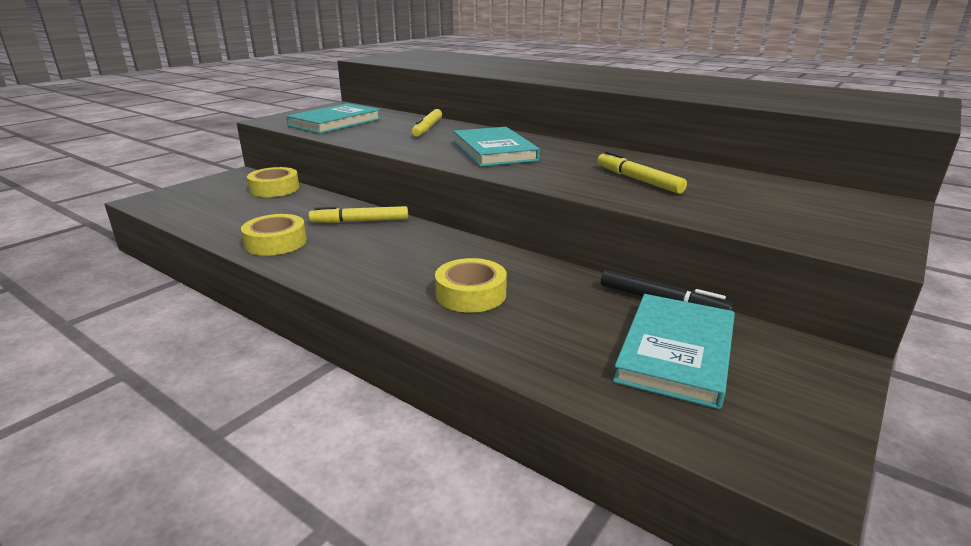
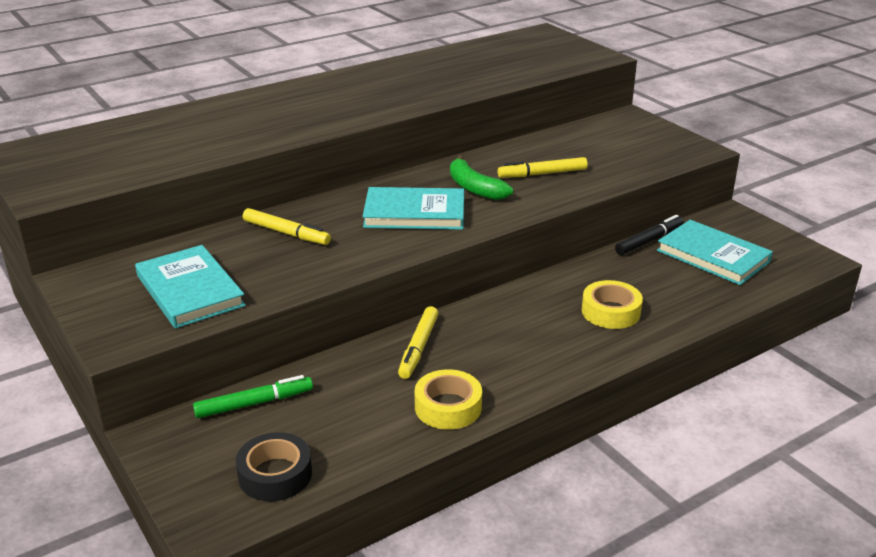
camera: 70 degrees left, 5 degrees up
(194, 206) = (275, 474): none -> black tape
(274, 189) = (254, 403): yellow tape -> green marker
(568, 161) = (474, 188): none -> green banana

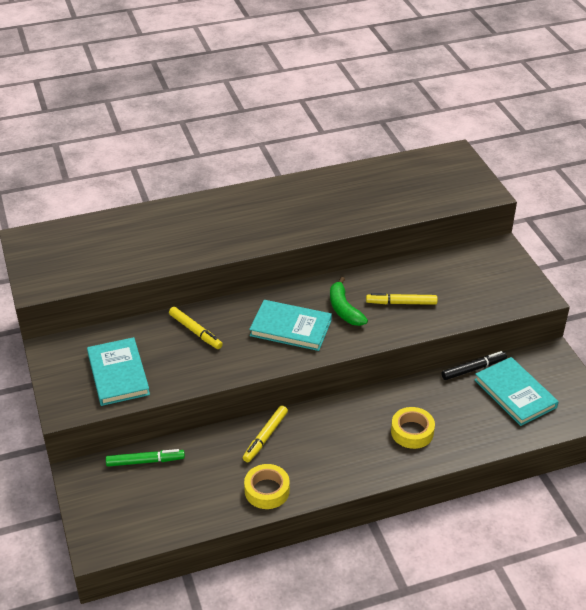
camera: 15 degrees right, 10 degrees up
(275, 474) = (143, 519): black tape -> none

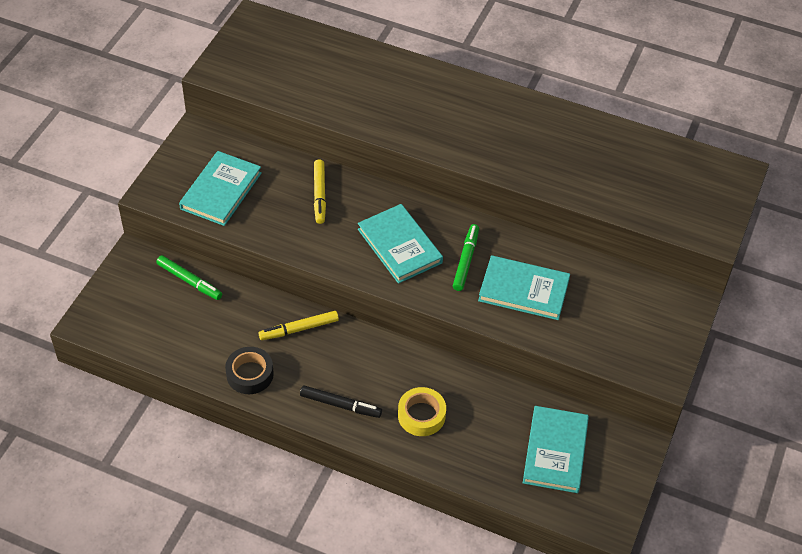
camera: 40 degrees right, 10 degrees up
(267, 490) = (250, 374): yellow tape -> black tape
(344, 309) = (465, 261): green banana -> green marker
(401, 303) = (523, 290): yellow marker -> turquoise book
(473, 369) = (545, 401): black marker -> black marker (340, 405)

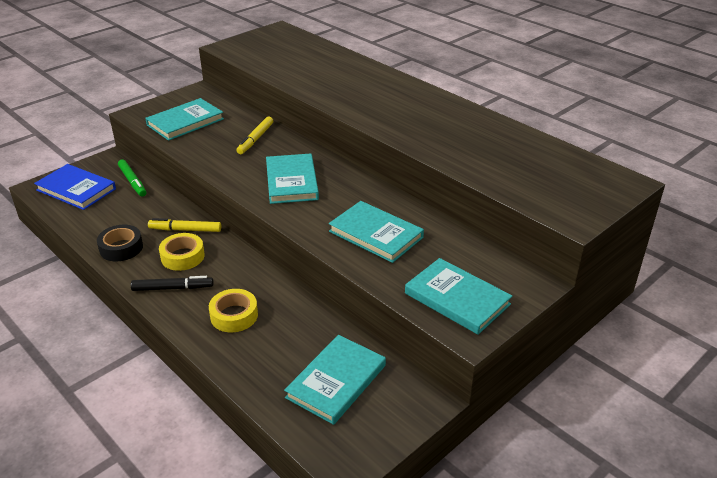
camera: 25 degrees right, 15 degrees down
(134, 313) = (76, 189): none -> blue book
(322, 364) = (182, 256): none -> yellow tape
(340, 405) = (173, 288): black marker -> black marker turned 45 degrees counterclockwise
(465, 261) = (339, 203): green marker -> none
(635, 342) = (457, 299): none -> turquoise book

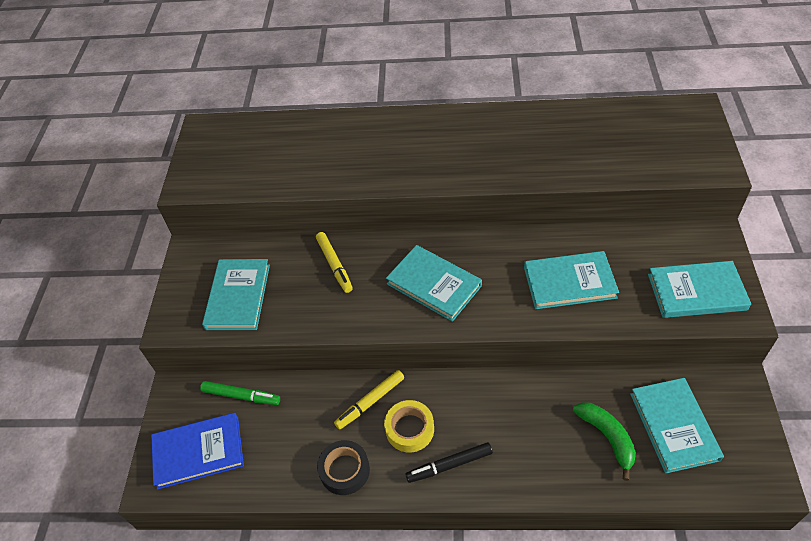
camera: 40 degrees left, 15 degrees up
(173, 288) = (449, 465): black marker -> black marker turned 150 degrees counterclockwise
(234, 315) = (531, 443): yellow tape -> none
(282, 350) = (607, 437): none -> green banana

